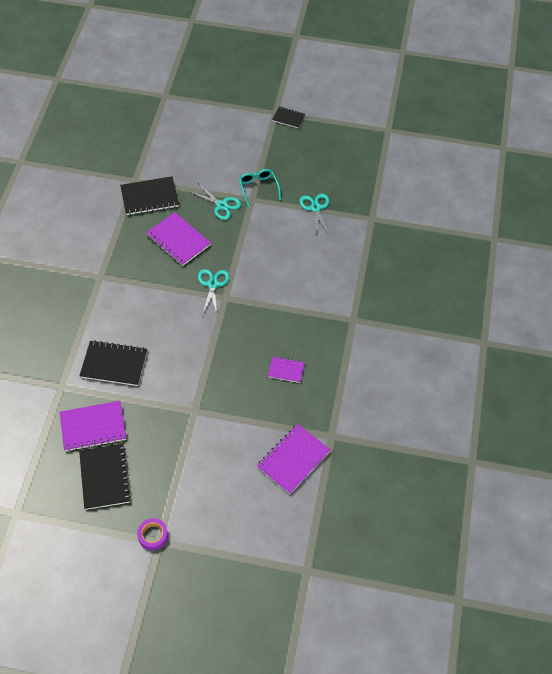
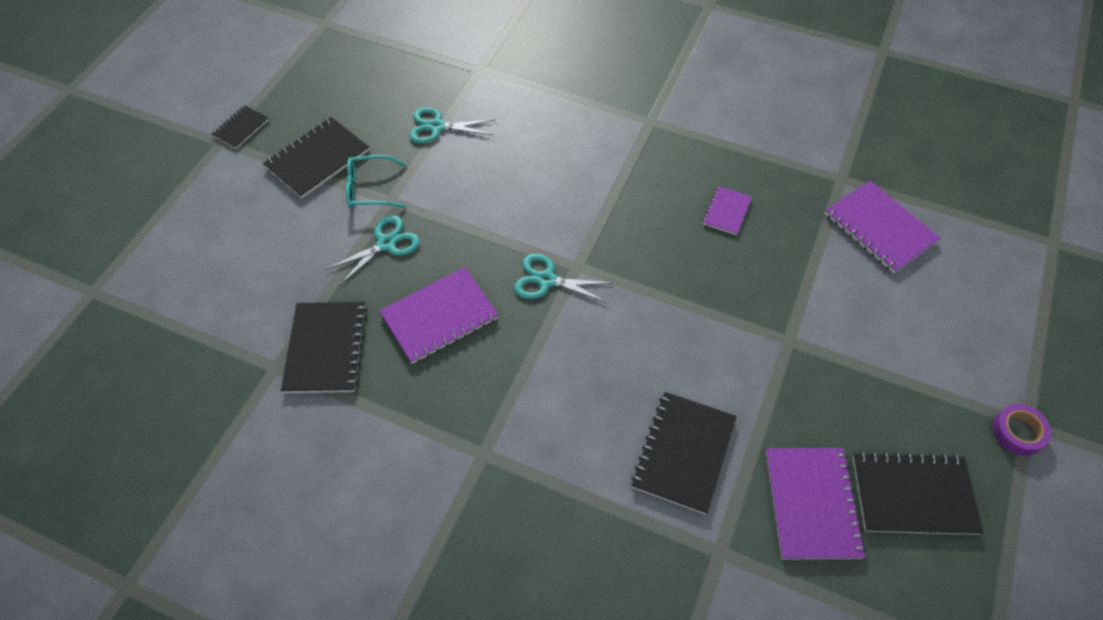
camera: 75 degrees left, 0 degrees up
(274, 158) = (317, 159): none -> black notebook

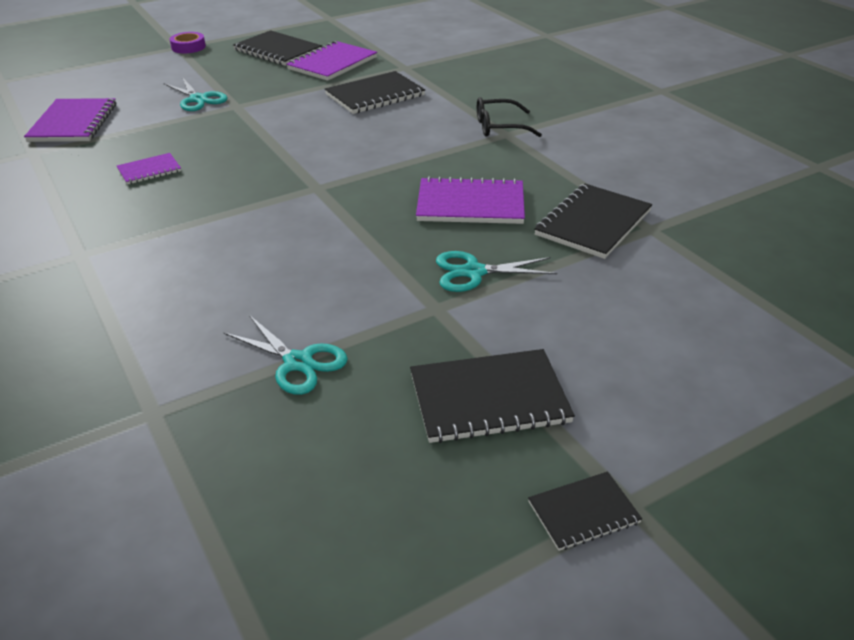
camera: 145 degrees left, 20 degrees down
(370, 189) = (448, 330): turquoise glasses -> none
(500, 465) = (499, 127): none -> black glasses
(547, 280) = (353, 190): turquoise scissors -> turquoise scissors (198, 99)

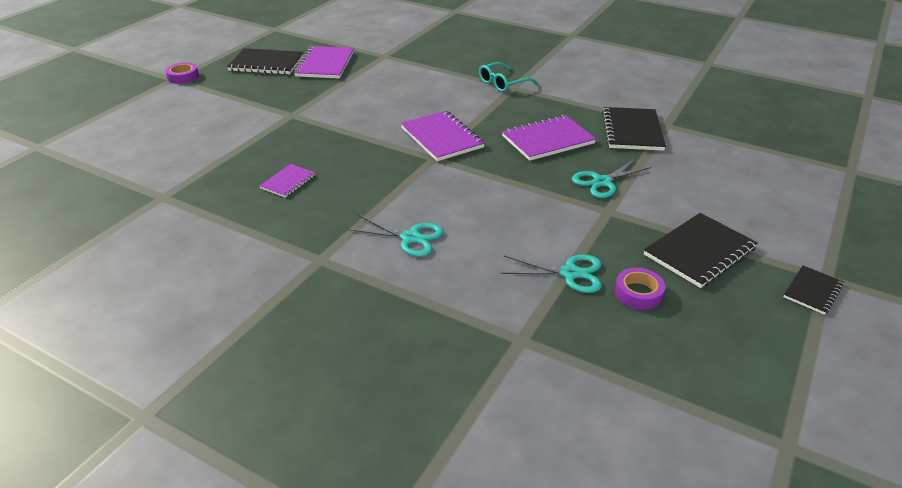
camera: 30 degrees left, 0 degrees up
(73, 123) = (166, 163): purple notebook -> purple notebook (442, 138)
(198, 99) = (252, 117): turquoise scissors -> turquoise scissors (410, 238)
(346, 417) = (638, 293): none -> purple tape
(375, 95) = (389, 81): black notebook -> none
(499, 127) = (502, 83): black glasses -> turquoise glasses

